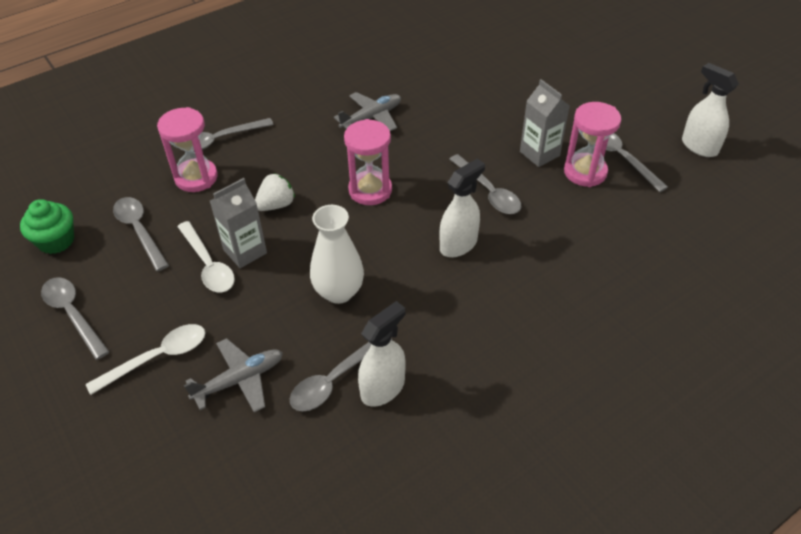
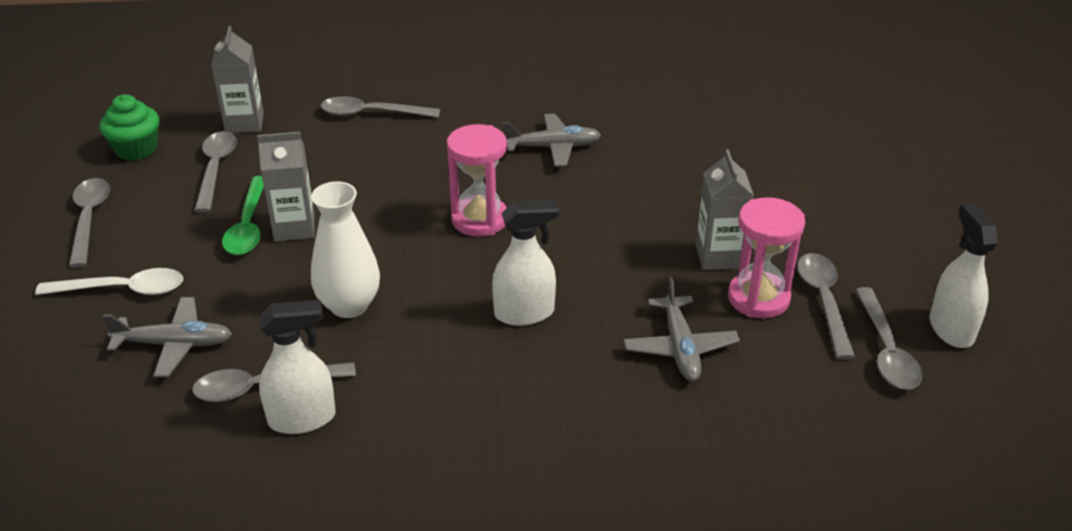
camera: 30 degrees right, 10 degrees down
(127, 184) = (244, 123): none -> grey carton
(196, 177) = (314, 140): pink hourglass -> none
(208, 265) = (248, 226): white spoon -> green spoon
(276, 205) = (367, 196): white strawberry -> none
(488, 192) = (614, 273): grey spoon -> grey spoon (886, 350)
(569, 225) = (680, 348): none -> grey plane

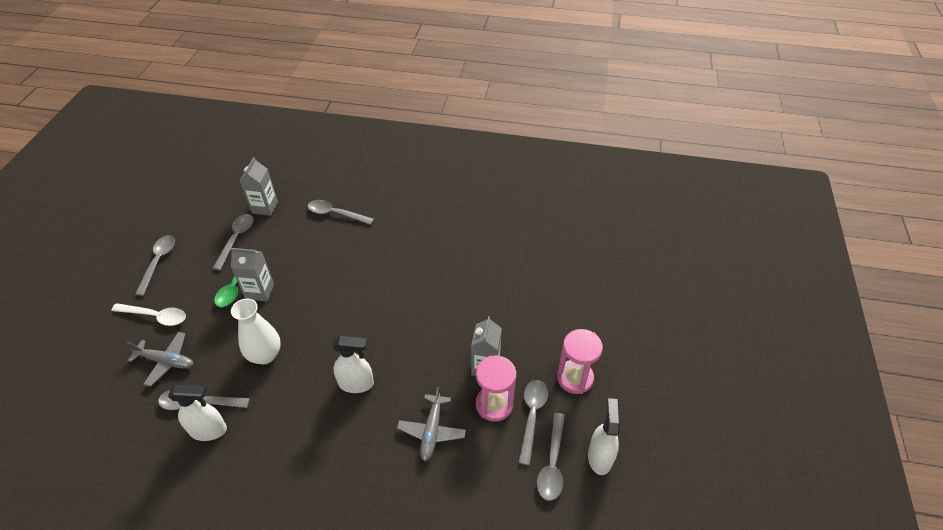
camera: 15 degrees right, 10 degrees up
(136, 149) = (201, 216): green cupcake -> none
(479, 219) = (361, 307): pink hourglass -> pink hourglass (575, 378)
(553, 147) = (426, 260): grey plane -> none

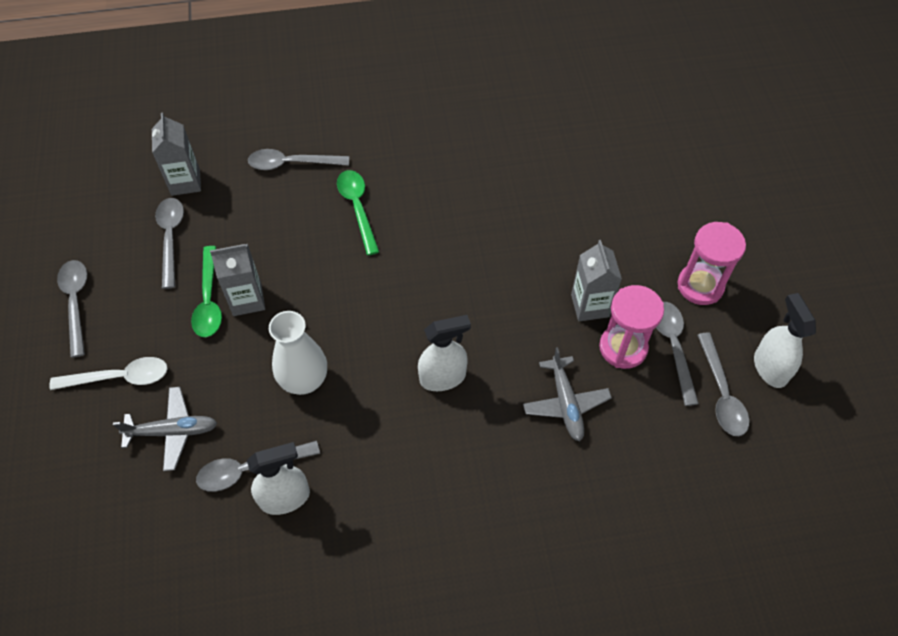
camera: 20 degrees left, 10 degrees up
(362, 253) = (357, 208): none -> green spoon

